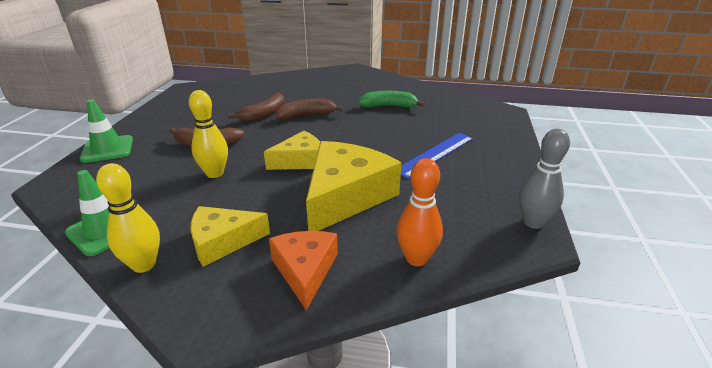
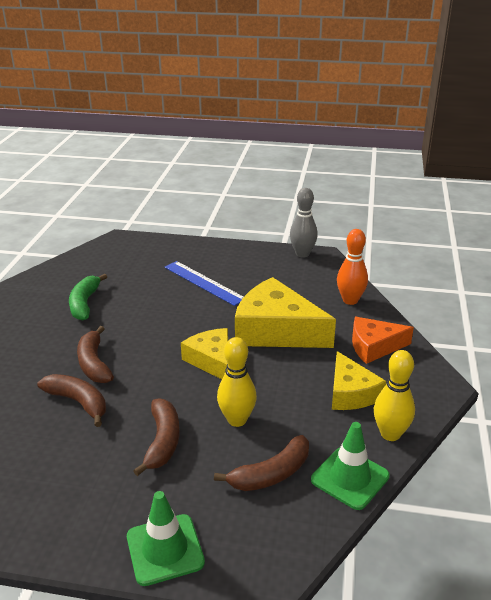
camera: 90 degrees left, 0 degrees up
(142, 189) = (271, 474): none -> brown banana

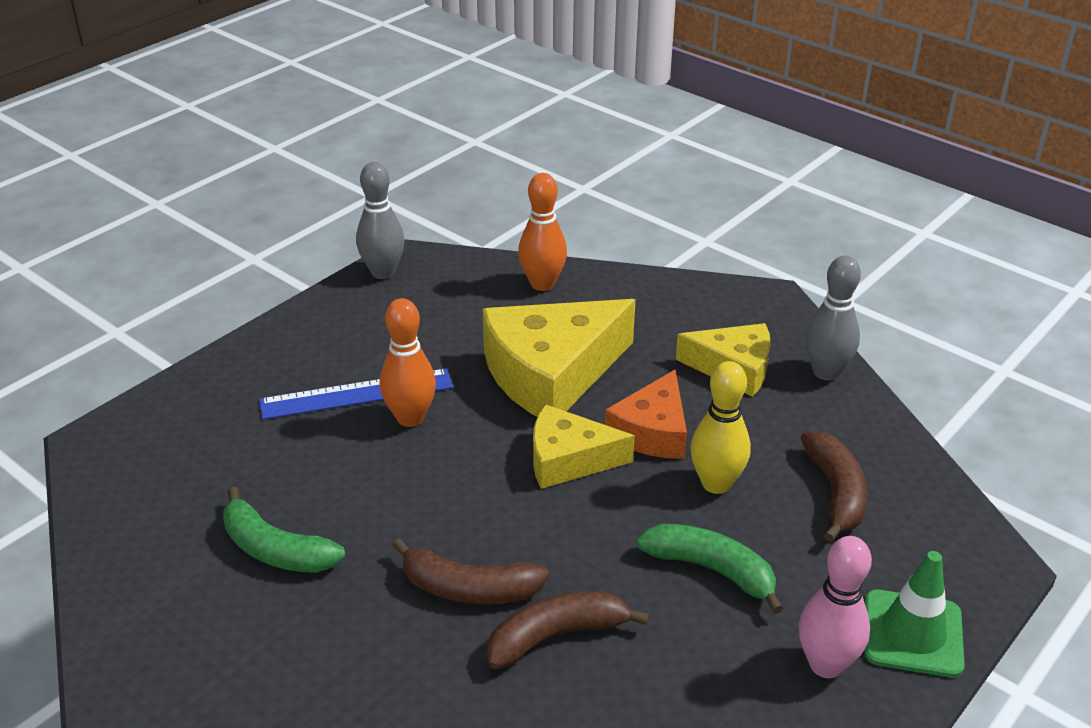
camera: 60 degrees left, 5 degrees up
(114, 514) = (826, 665): none -> pink bowling pin
(162, 441) = (711, 570): brown banana -> green banana
(200, 303) = (410, 418): none -> orange bowling pin
(350, 478) = (878, 434): green traffic cone -> none
(374, 346) = (658, 310): orange cheese -> orange cheese (652, 431)
(390, 434) = (826, 372): yellow bowling pin -> grey bowling pin

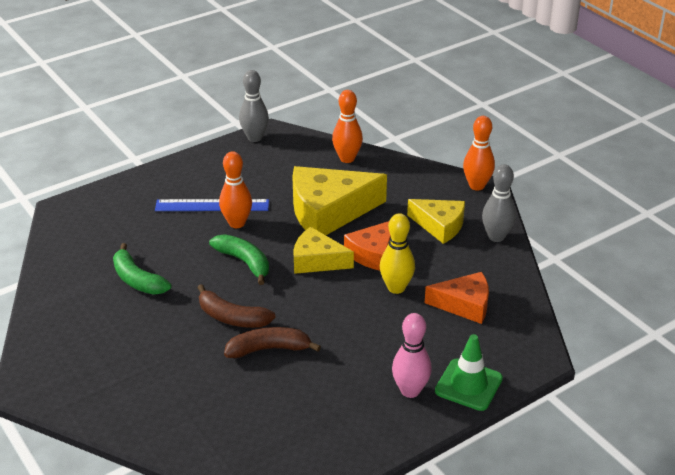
camera: 15 degrees right, 0 degrees up
(711, 570) = (370, 332): green banana -> green banana (244, 262)
(757, 297) = (477, 186): none -> orange bowling pin
(835, 493) = (464, 305): brown banana -> orange cheese

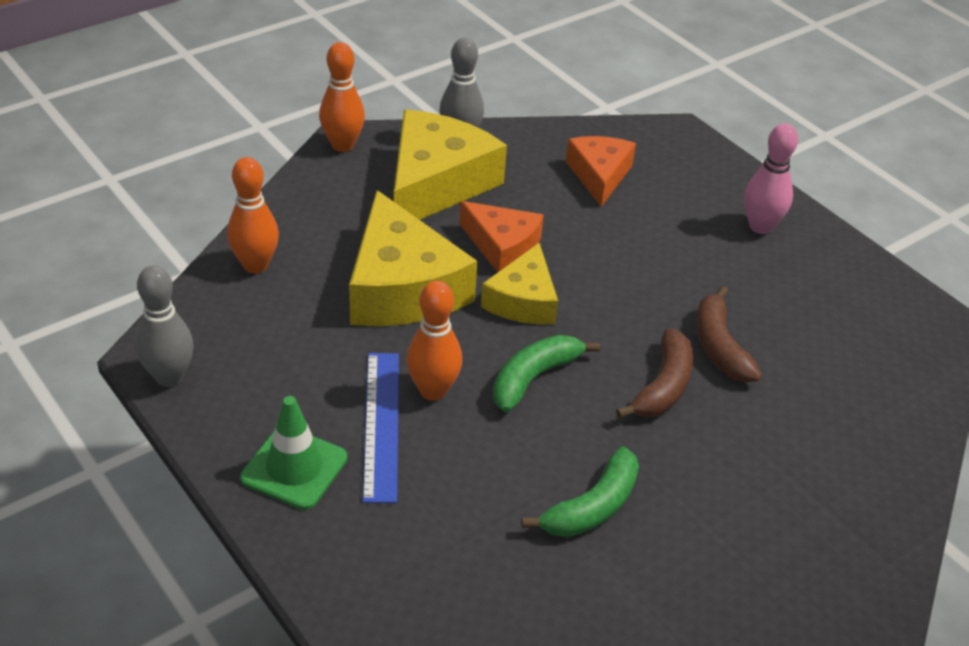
camera: 95 degrees left, 5 degrees up
(396, 288) = (574, 228): yellow bowling pin -> none
(440, 226) = (436, 183): yellow cheese -> yellow cheese, size x1.68
(468, 385) = (738, 183): green traffic cone -> green traffic cone (294, 468)

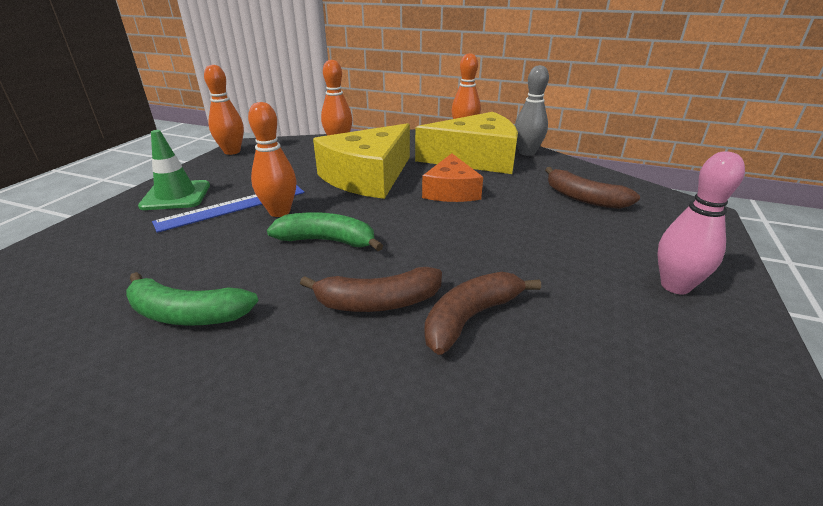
camera: 60 degrees right, 10 degrees down
(169, 377) = (232, 151): grey bowling pin -> orange bowling pin
(523, 300) = (406, 213): yellow cheese -> none
(599, 175) = (583, 198): orange cheese -> brown banana

